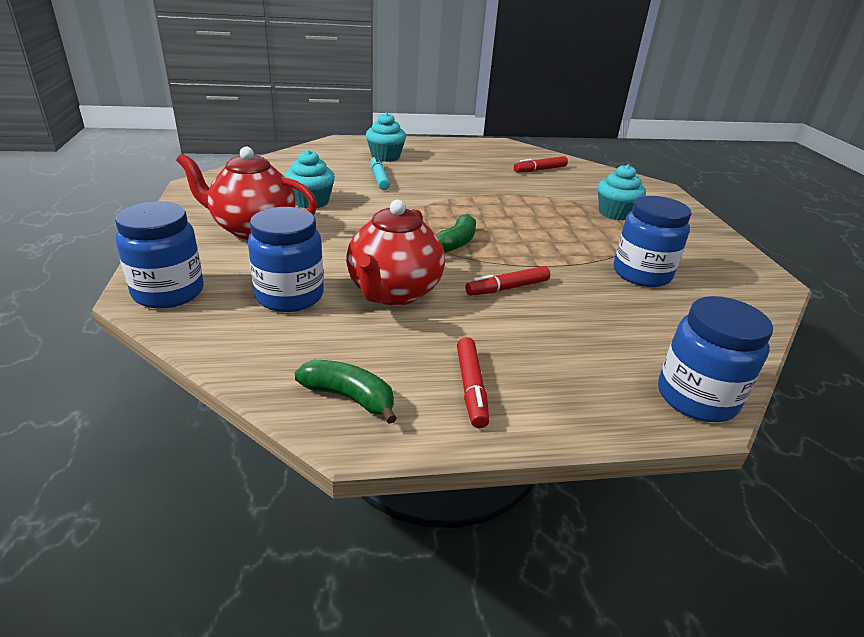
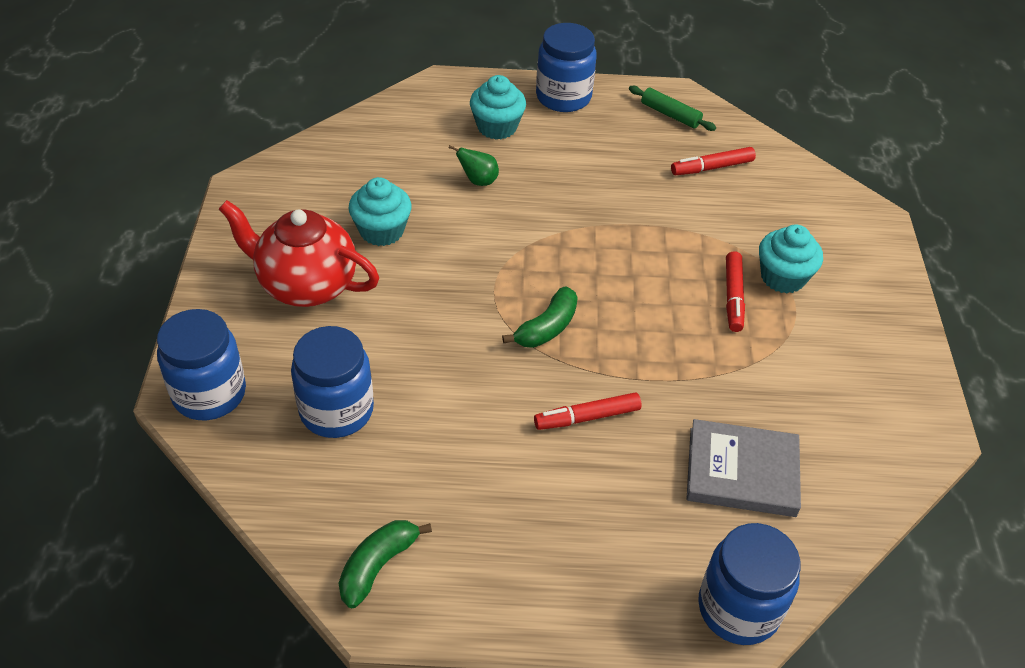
camera: 10 degrees right, 15 degrees up
(349, 397) = (378, 566): green banana -> green banana turned 90 degrees counterclockwise
(379, 178) = (478, 181): turquoise marker -> green pear
(393, 293) = (452, 414): red teapot -> none
(471, 388) = (502, 567): red marker -> red marker (733, 297)
(501, 150) = (670, 115): none -> green rolling pin
(641, 274) = (765, 405): blue jar -> blue jar (563, 97)
(646, 311) = (742, 472): none -> grey book

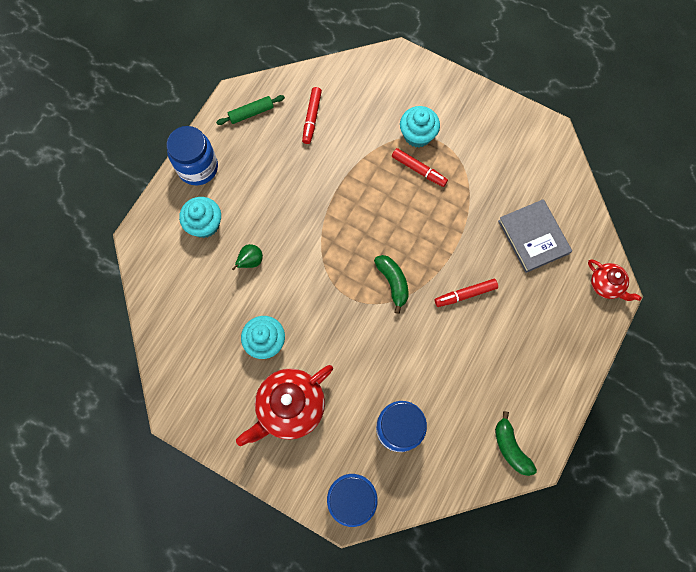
camera: 60 degrees left, 25 degrees up
(587, 417) = (465, 294): red marker -> red marker turned 60 degrees clockwise
(738, 608) = (606, 285): blue jar -> red teapot
(742, 472) = (533, 237): grey book -> grey book turned 60 degrees counterclockwise

